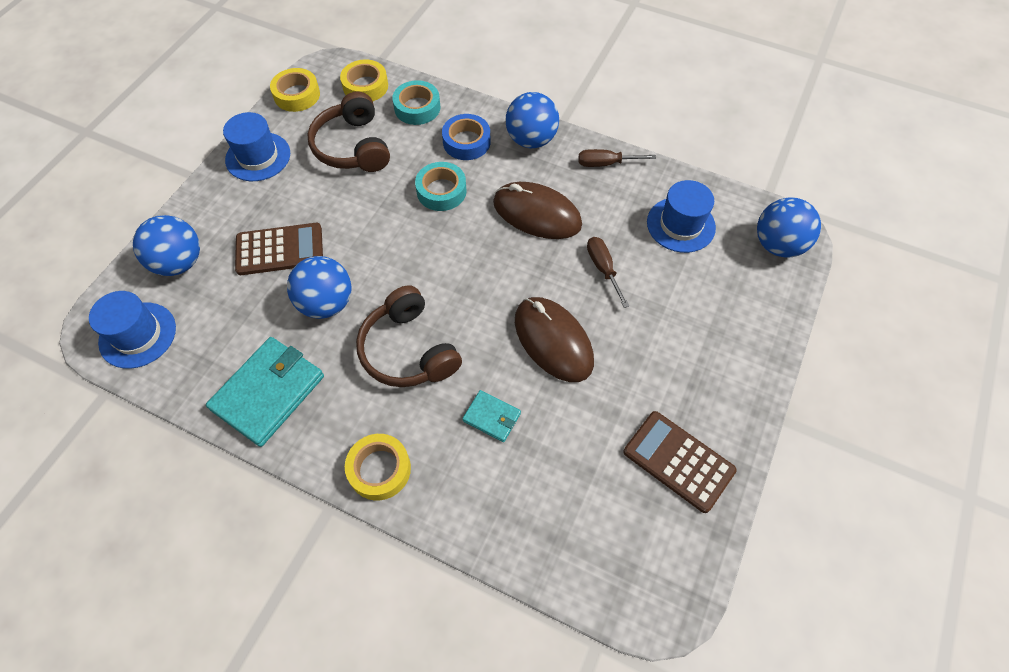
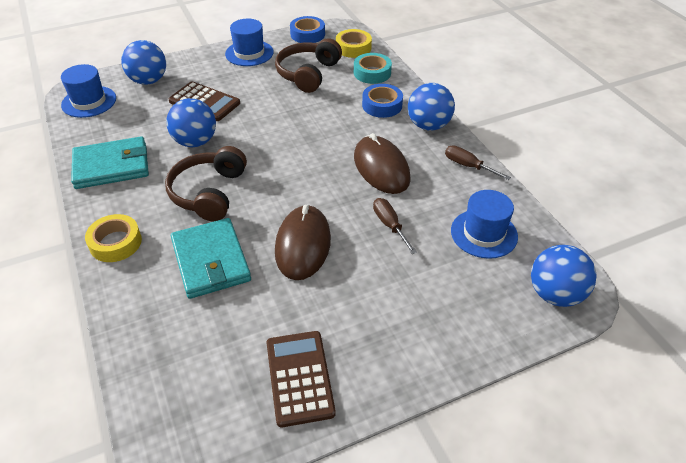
camera: 40 degrees right, 15 degrees down
(297, 95) = (307, 34): yellow tape -> blue tape
(441, 191) = (333, 122): turquoise tape -> none
(492, 417) = (211, 261): turquoise wallet -> turquoise wallet, size x1.98
(603, 269) = (390, 225): brown screwdriver -> brown screwdriver turned 45 degrees counterclockwise

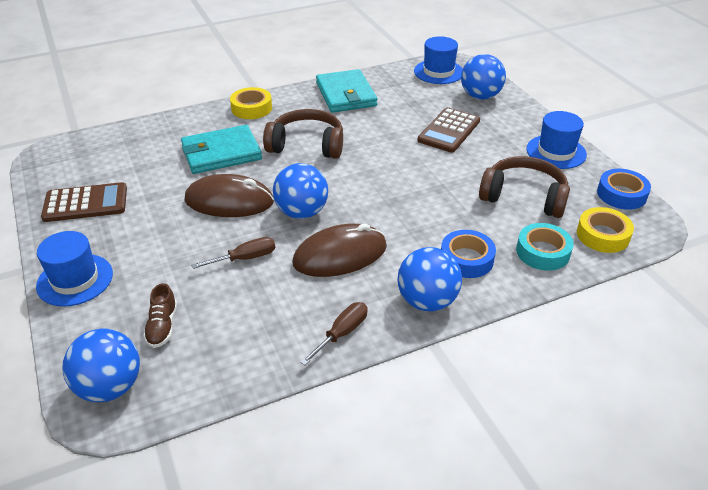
camera: 90 degrees right, 5 degrees down
(195, 142) = (382, 131): blue ball -> blue ball (301, 212)
(482, 271) = (162, 326): none -> brown shoe
(484, 233) = (218, 334): blue hat -> blue hat (75, 280)

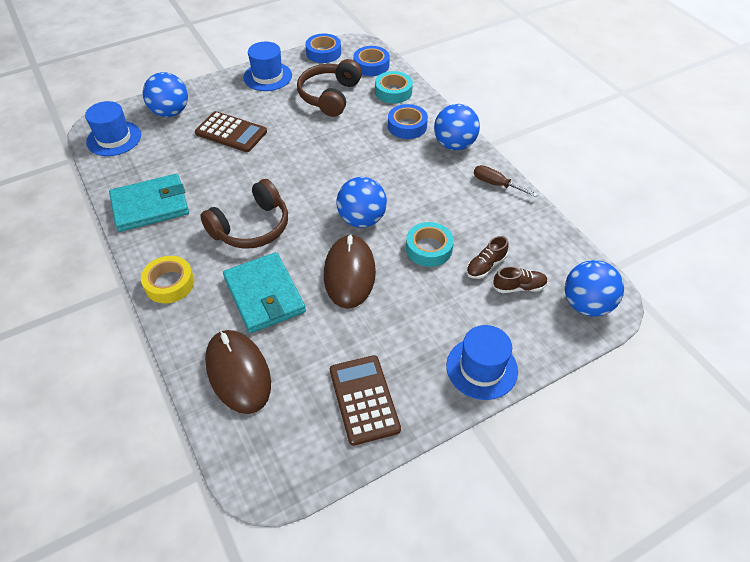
camera: 95 degrees left, 10 degrees up
(204, 302) = (485, 266): none -> brown shoe
(245, 258) = (429, 248): brown screwdriver -> turquoise tape
(307, 145) = (251, 227): brown headphones -> brown headphones turned 135 degrees counterclockwise
(340, 255) = (414, 191): brown mouse -> brown mouse (238, 372)
(602, 235) = (371, 65): yellow tape -> blue tape

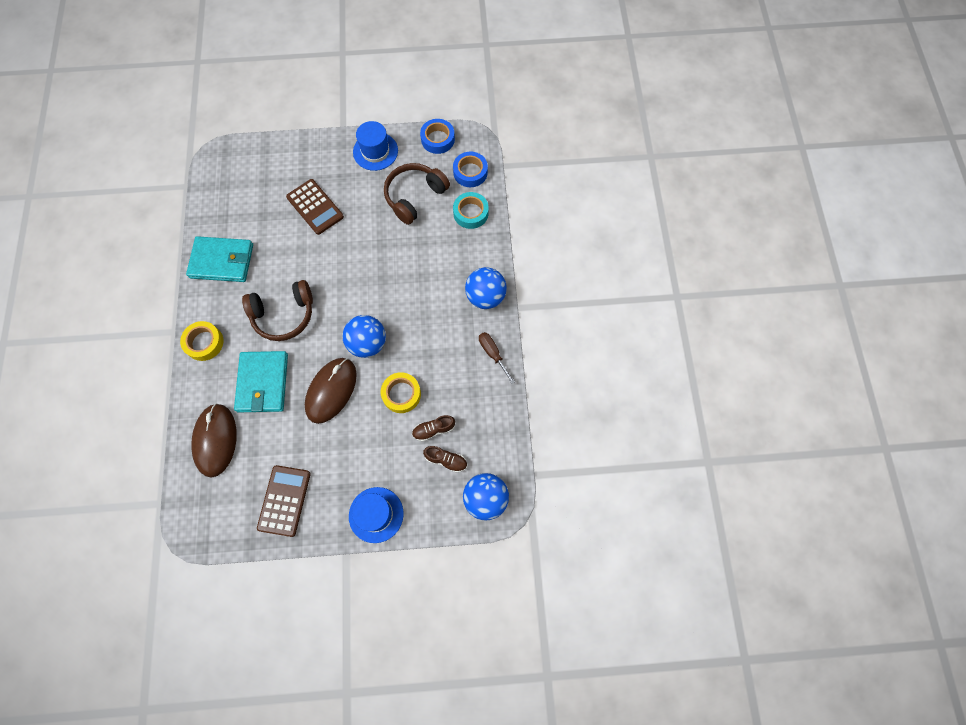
camera: 25 degrees right, 20 degrees up
(114, 138) = (224, 176): blue hat -> none
(170, 112) = (278, 164): blue ball -> none
(407, 126) = (459, 259): blue tape -> none
(429, 248) = (401, 394): turquoise tape -> yellow tape

